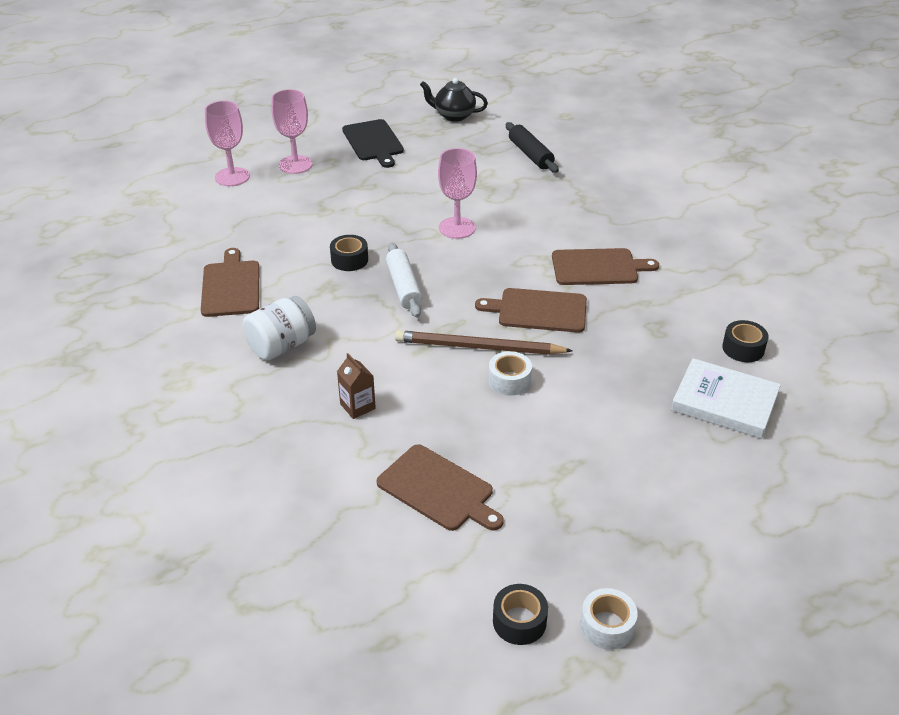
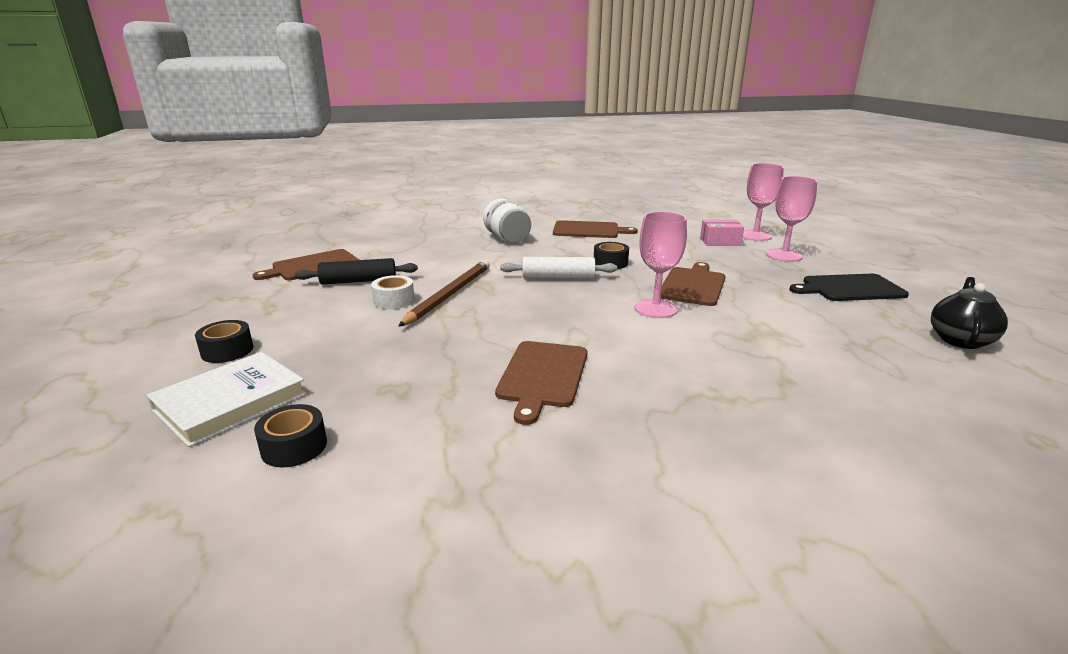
camera: 105 degrees right, 15 degrees down
(258, 197) = (720, 241): none -> pink box
(357, 406) = (421, 253): brown carton -> none
(519, 621) = (177, 274): black tape -> black tape (227, 351)
(530, 154) = (857, 379): black rolling pin -> black rolling pin (359, 281)
(538, 310) = (482, 327): brown cutting board -> brown cutting board (693, 285)
(607, 626) = (124, 296): white tape -> none

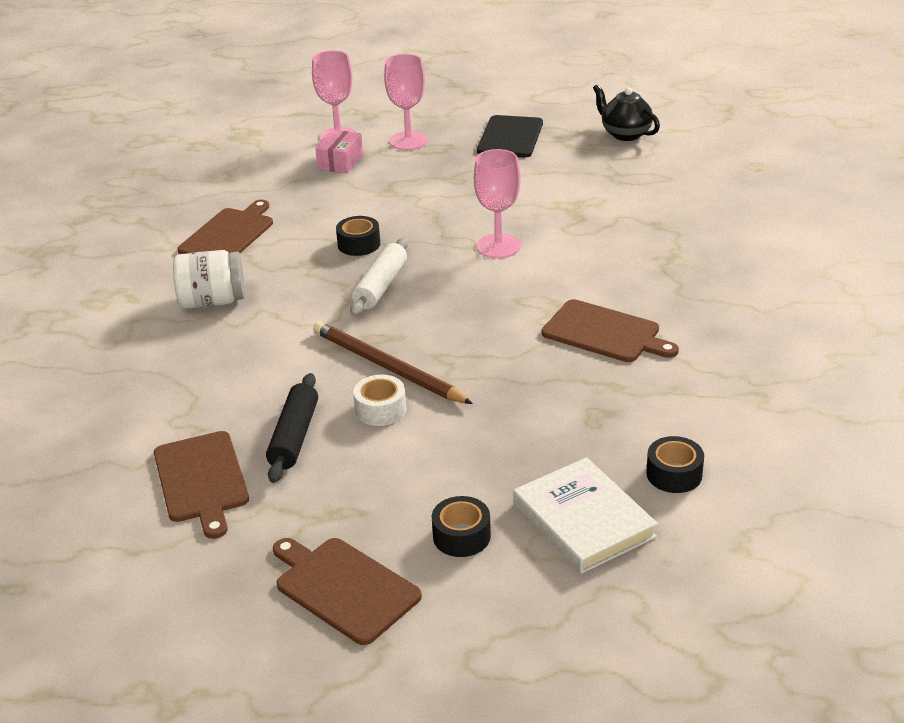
camera: 70 degrees left, 10 degrees up
(693, 285) = (454, 212): brown cutting board -> brown cutting board (343, 587)

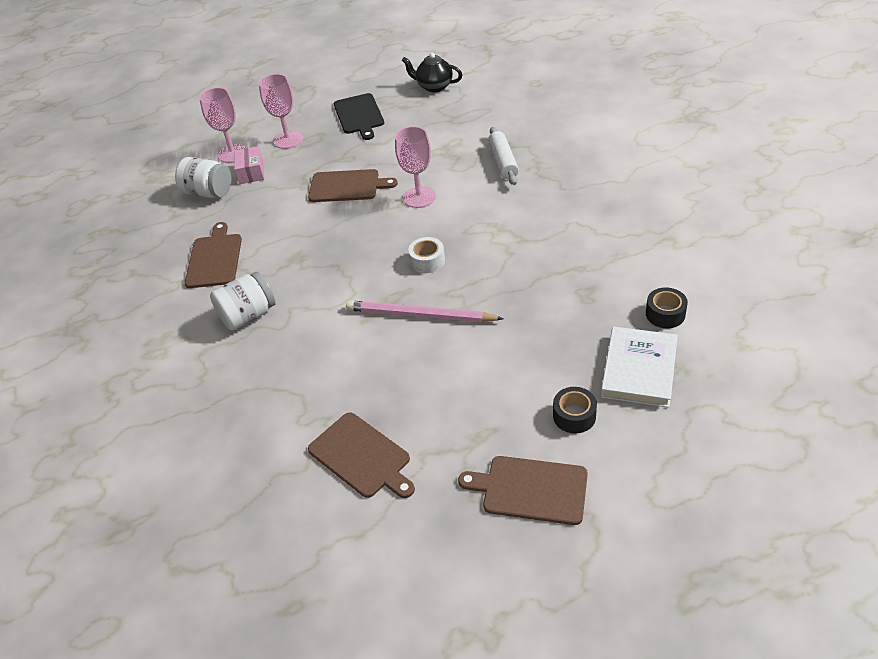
camera: 25 degrees left, 10 degrees up
(279, 168) = (208, 192): none -> white jar
(294, 437) = (400, 394): black rolling pin -> none
(359, 244) = (320, 231): black tape -> none
(380, 286) = (363, 257): white rolling pin -> white rolling pin (503, 162)
(380, 409) = (442, 348): white tape -> white tape (427, 261)
(388, 367) = (420, 315): brown pencil -> pink pencil
(583, 520) = (639, 370): white book -> white book turned 75 degrees clockwise
(605, 333) = (541, 233): brown cutting board -> brown cutting board (347, 186)

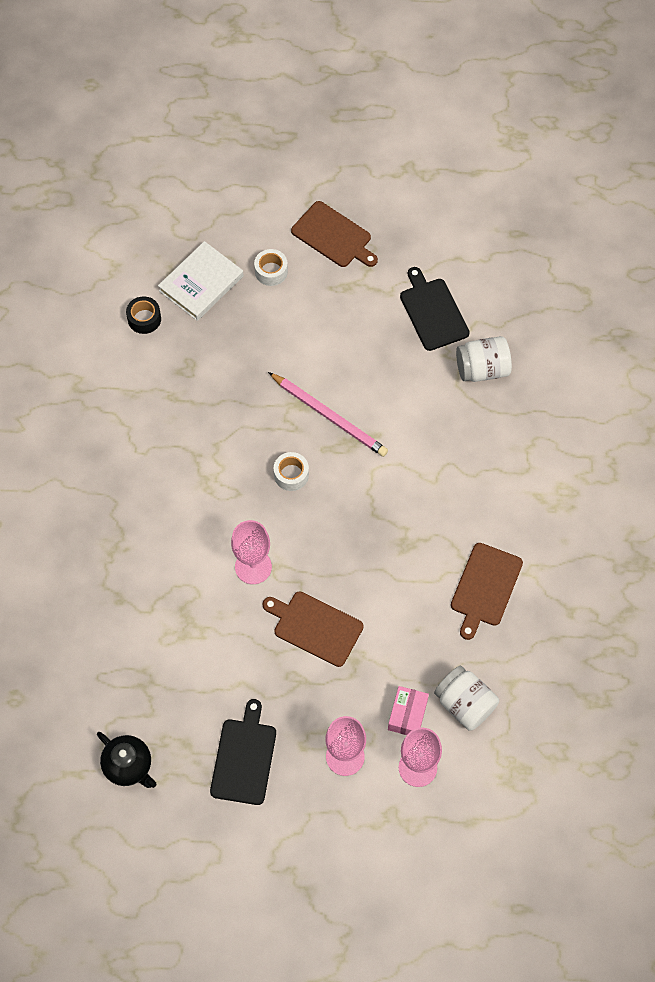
camera: 160 degrees left, 20 degrees up
(248, 315) = (474, 493): white jar -> white jar (482, 369)
(362, 457) = (433, 311): brown cutting board -> black cutting board
(503, 162) = (143, 574): white rolling pin -> none
(574, 416) = (271, 271): black tape -> white tape

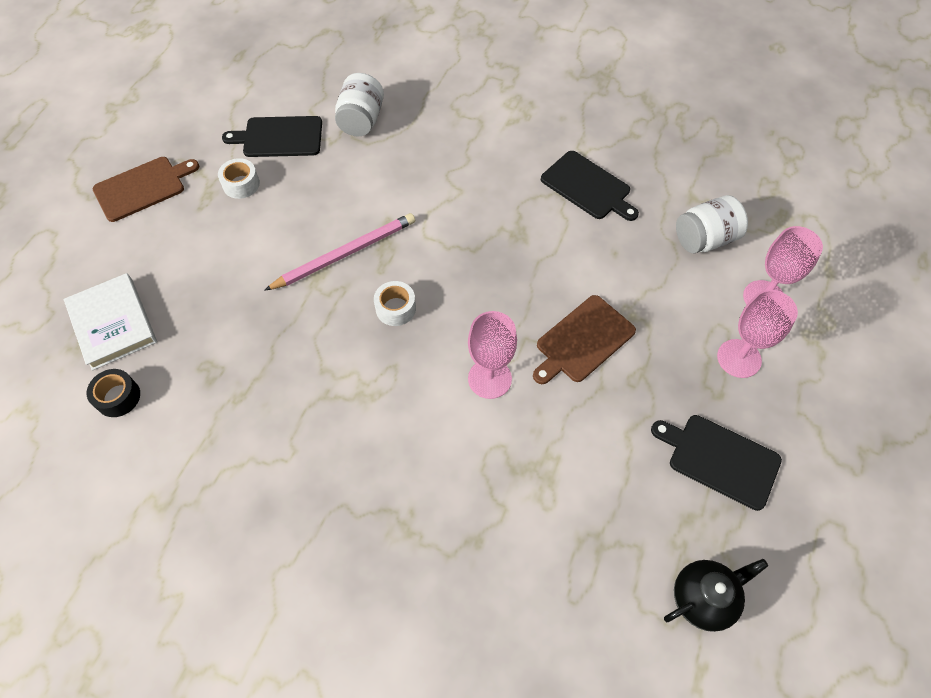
camera: 70 degrees left, 5 degrees down
(271, 271) = (144, 253): white tape -> white tape (241, 184)
(407, 715) = (704, 289): pink box -> none
(485, 588) = (588, 187): brown cutting board -> black cutting board

